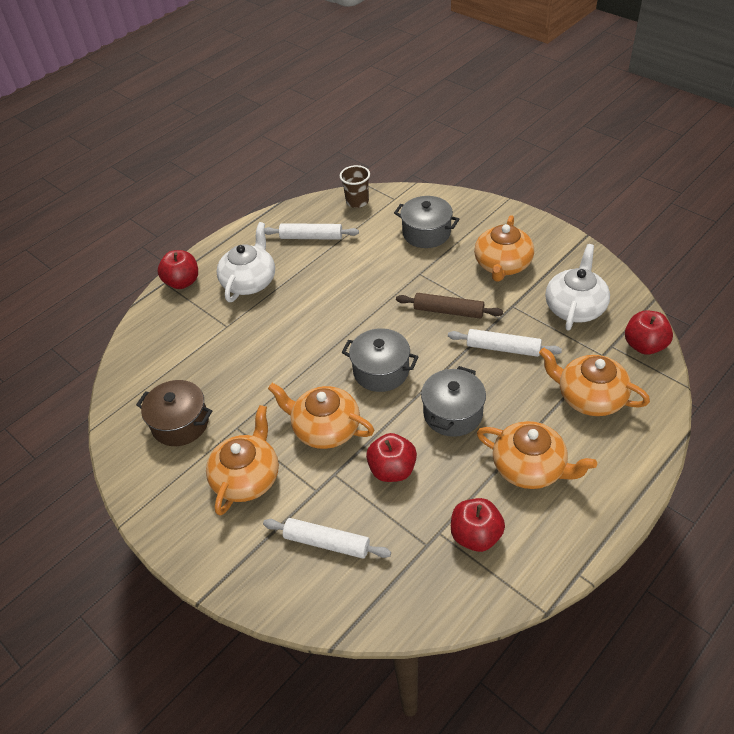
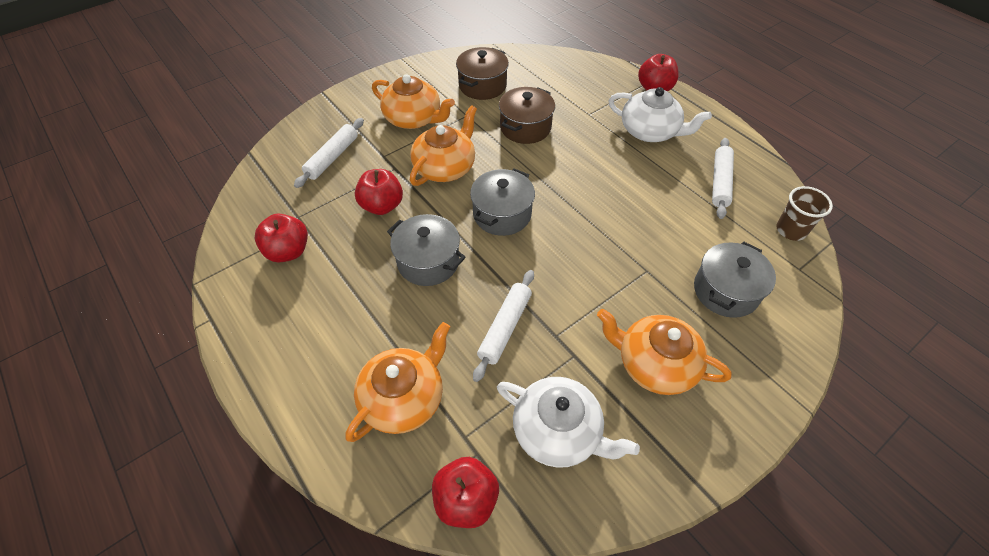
camera: 95 degrees right, 5 degrees up
(253, 373) = (525, 127): none -> brown pot
(448, 311) = (577, 287): brown rolling pin -> none
(530, 467) = (337, 311): orange teapot -> none

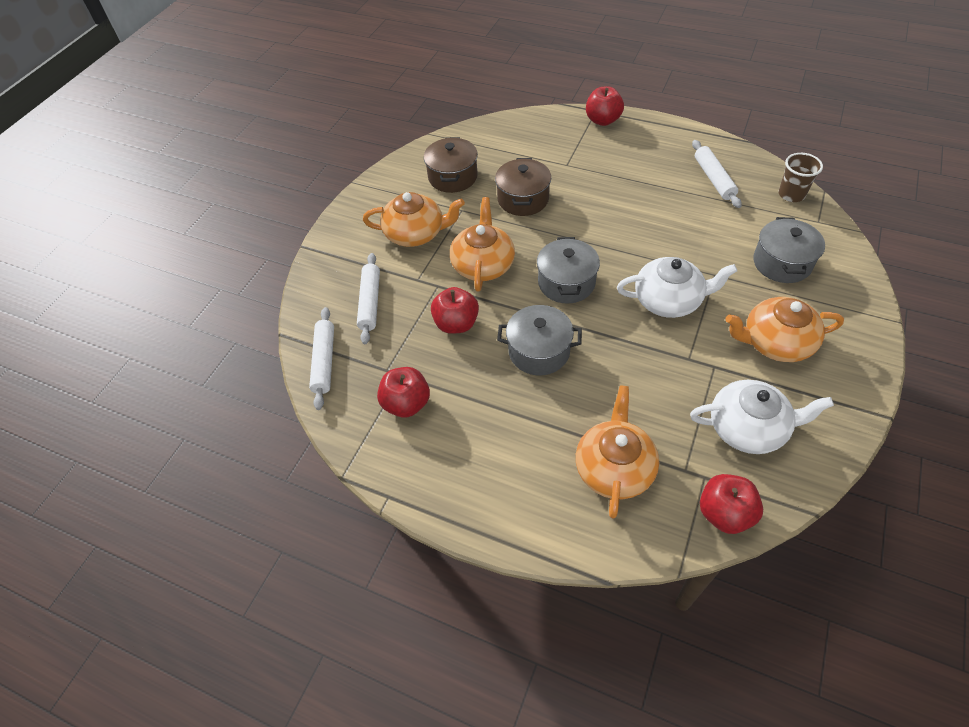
camera: 25 degrees left, 0 degrees up
(505, 327) = (646, 372): white rolling pin -> white rolling pin (324, 361)
(650, 131) = (628, 159): white teapot -> white teapot (669, 300)

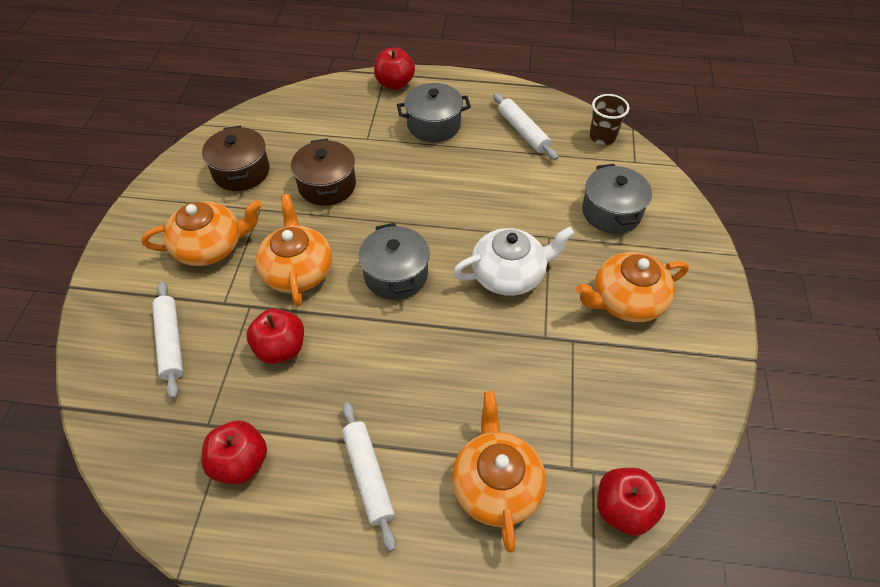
camera: 20 degrees left, 0 degrees up
(324, 361) = (126, 430): white rolling pin -> white rolling pin (368, 476)
(539, 351) = (382, 362): grey pot -> grey pot (433, 125)
(748, 428) = (623, 403): white teapot -> none

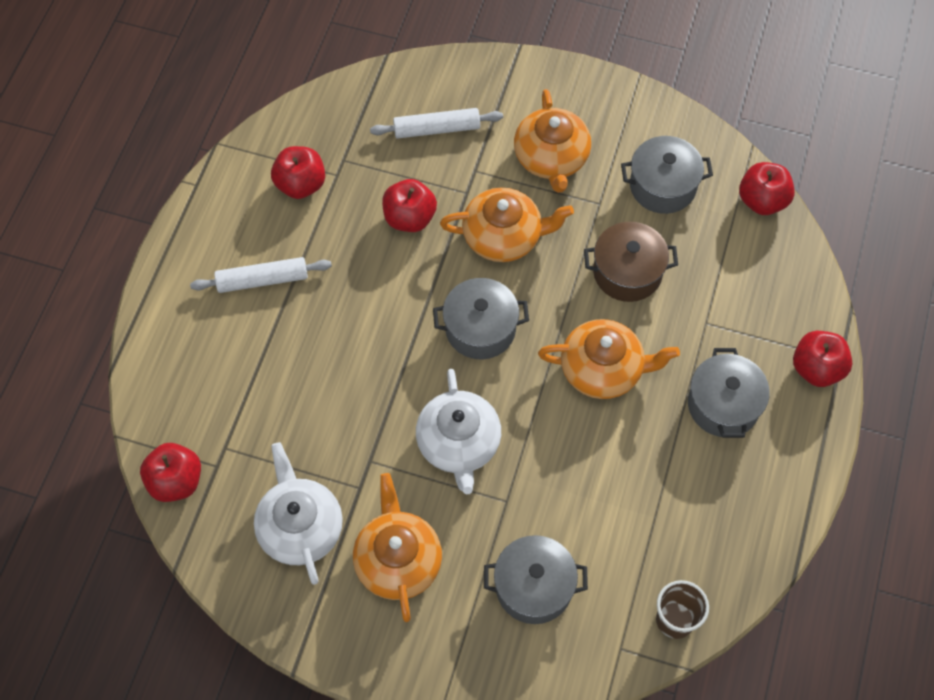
camera: 100 degrees right, 10 degrees up
(241, 171) = (662, 186): brown pot -> grey pot
(255, 116) = (762, 201): none -> red apple
(496, 484) = (227, 380): orange teapot -> orange teapot (603, 369)
(523, 132) = (697, 516): white rolling pin -> none
(626, 380) = (300, 527): none -> white teapot

